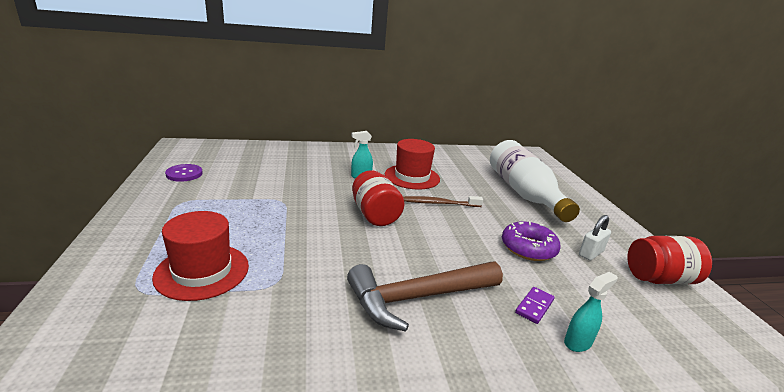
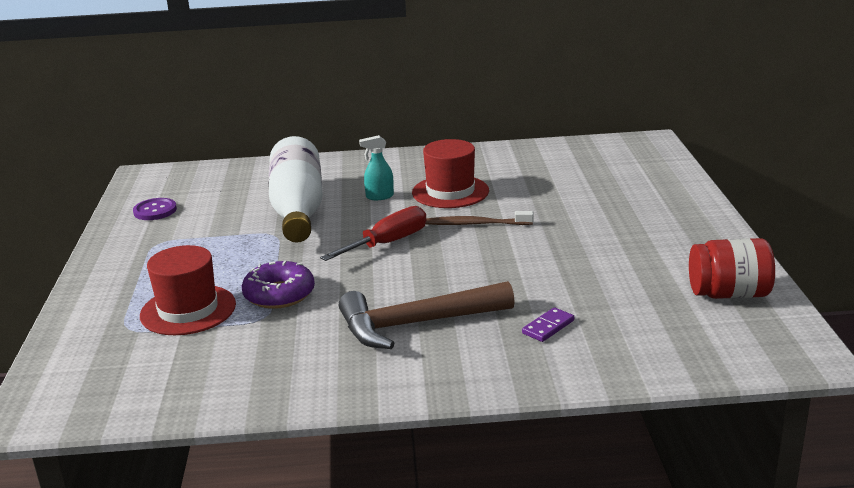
camera: 10 degrees right, 0 degrees up
(375, 215) = (388, 243): red jar -> red screwdriver
(524, 193) = (604, 203): white bottle -> white bottle (297, 210)
(528, 248) = (573, 269): purple donut -> purple donut (279, 294)
(578, 342) = (580, 356): turquoise spray bottle -> none
(590, 253) = (655, 271): white padlock -> none

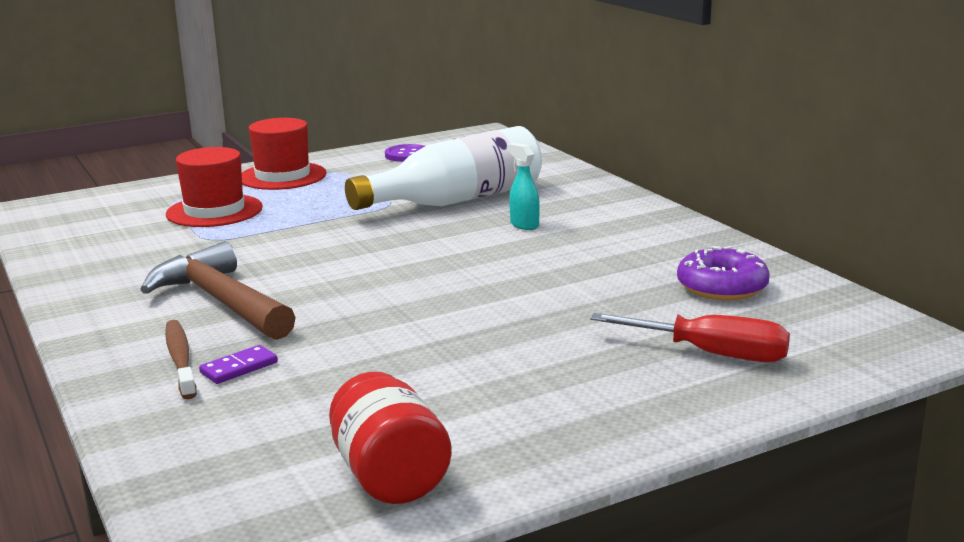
camera: 65 degrees right, 5 degrees down
(279, 294) = (260, 234): purple donut -> purple donut (722, 287)
(388, 243) = (405, 252): red screwdriver -> red screwdriver (712, 354)
(450, 192) = (573, 253): red hat -> red hat (282, 176)
(475, 224) = (491, 283): brown toothbrush -> brown toothbrush (180, 359)
(548, 327) = (239, 368): purple domino -> purple domino turned 60 degrees counterclockwise

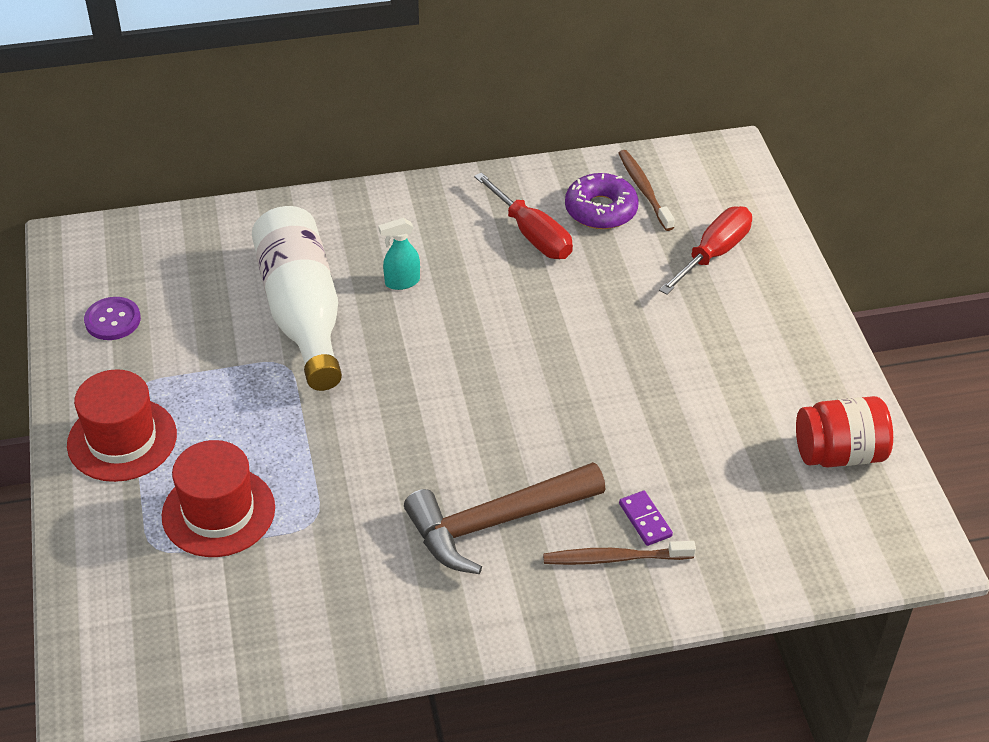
camera: 75 degrees left, 25 degrees up
(644, 263) = (532, 235): none -> red screwdriver
(784, 303) = (644, 190): none -> brown toothbrush

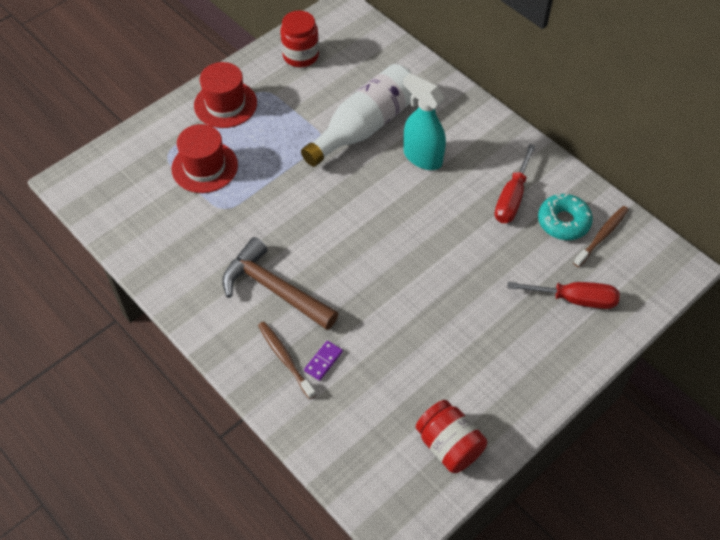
camera: 60 degrees right, 10 degrees up
(112, 320) = (301, 56): purple button -> red jar
(401, 282) = (422, 157): turquoise spray bottle -> turquoise spray bottle, size x1.87
(601, 210) = (563, 222): purple donut -> turquoise donut

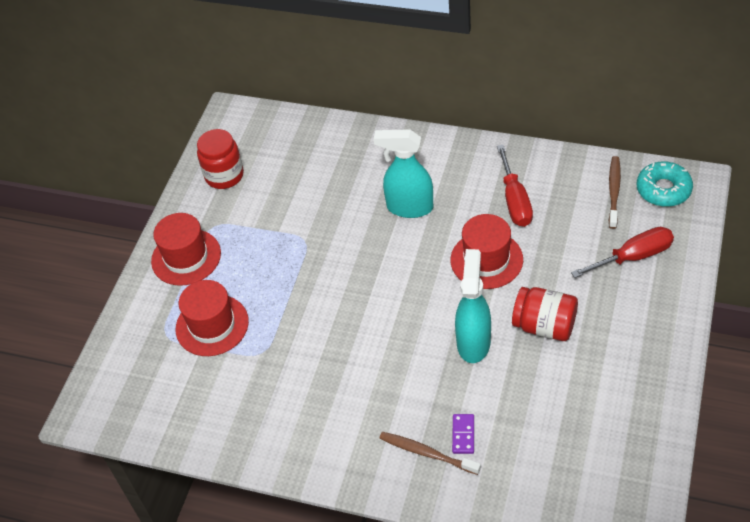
camera: 25 degrees left, 5 degrees down
(274, 289) = (368, 398): brown hammer -> none
(364, 127) = (335, 208): white bottle -> none
(388, 293) = (473, 342): none -> turquoise spray bottle
(449, 445) = (627, 440): red jar -> red jar (544, 326)
(450, 233) = (486, 260): none -> red hat
(563, 222) = (573, 197): turquoise donut -> turquoise donut (663, 190)

